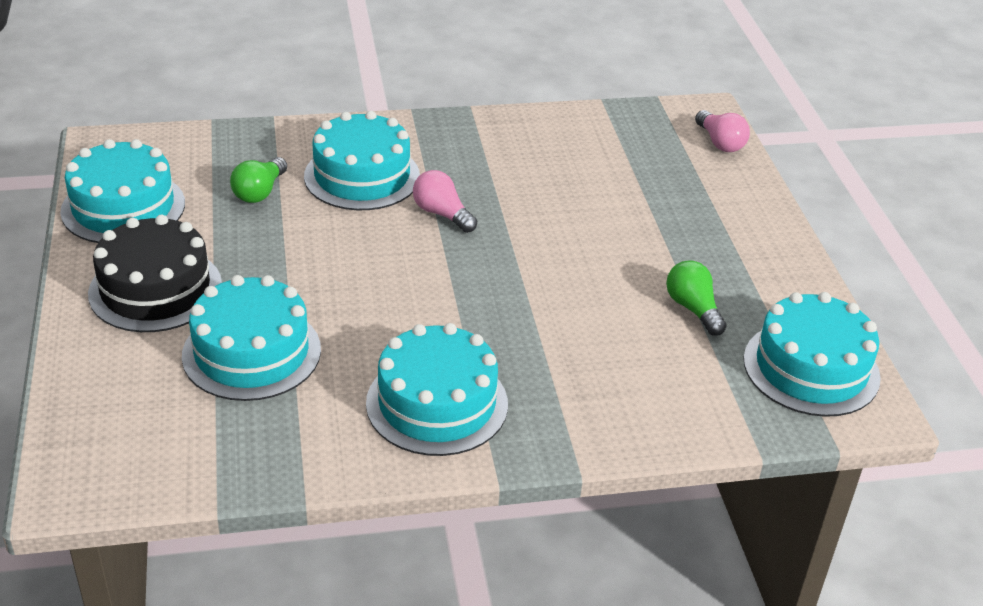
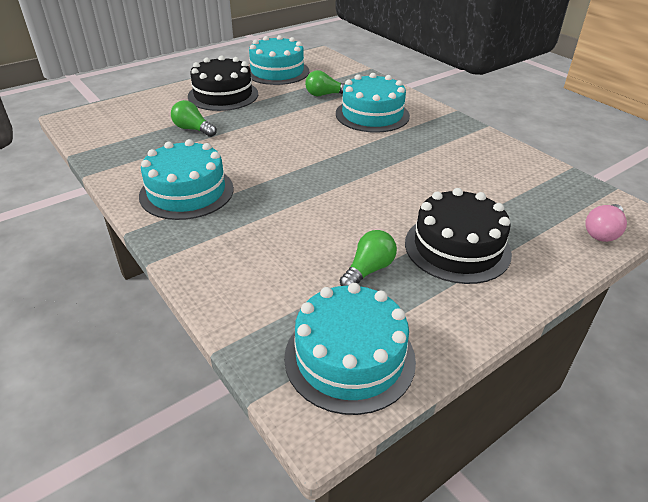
camera: 65 degrees right, 0 degrees up
(251, 352) = (193, 129): turquoise cake -> green light bulb
(442, 214) = (366, 146): pink light bulb -> none
(691, 237) = (457, 247): none -> black cake

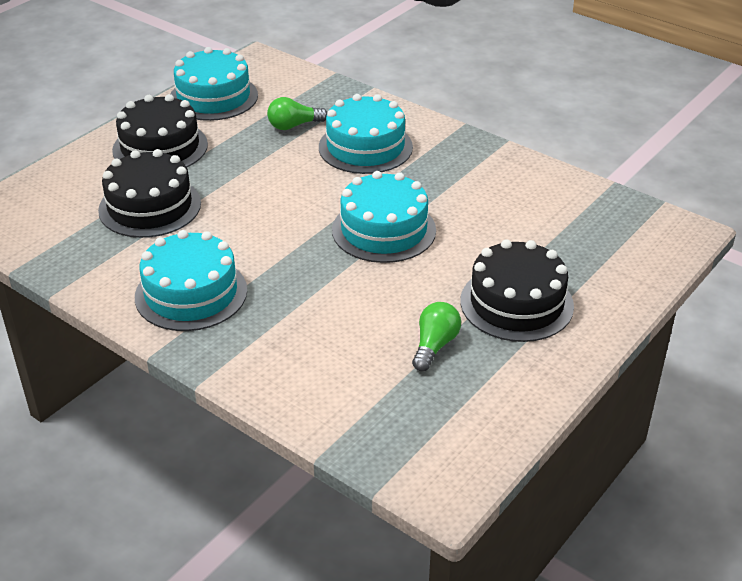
camera: 15 degrees left, 0 degrees up
(193, 129) = (150, 206): green light bulb -> black cake
(349, 357) = (449, 435): turquoise cake -> turquoise cake (384, 230)
(602, 232) = (657, 257): pink light bulb -> none

